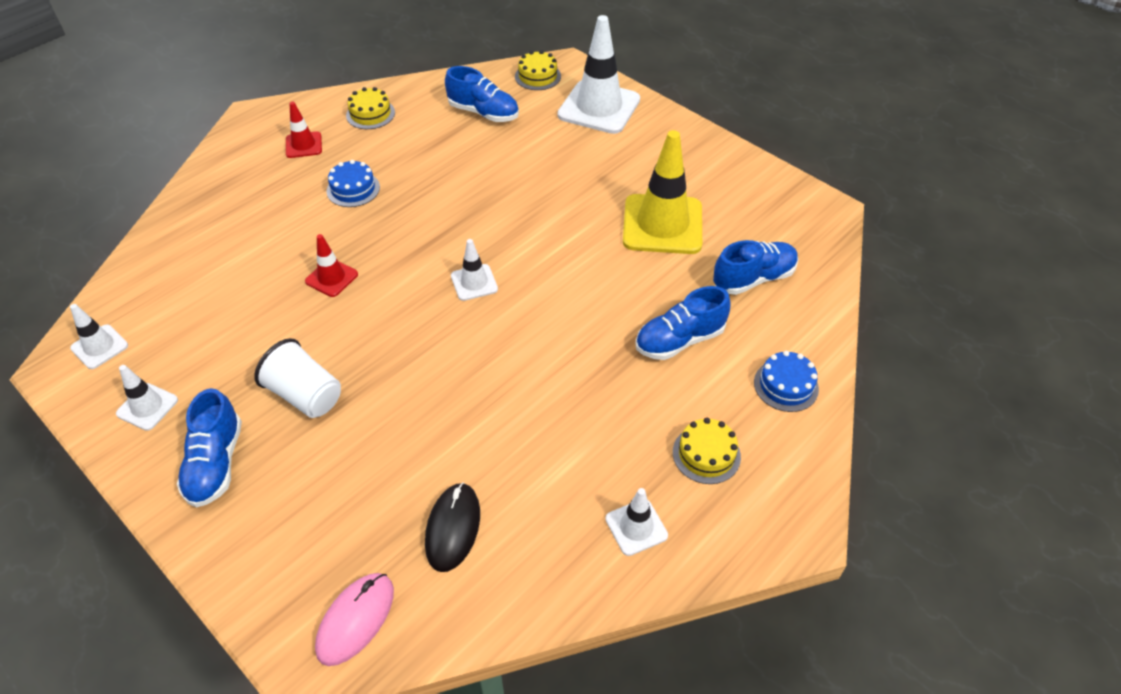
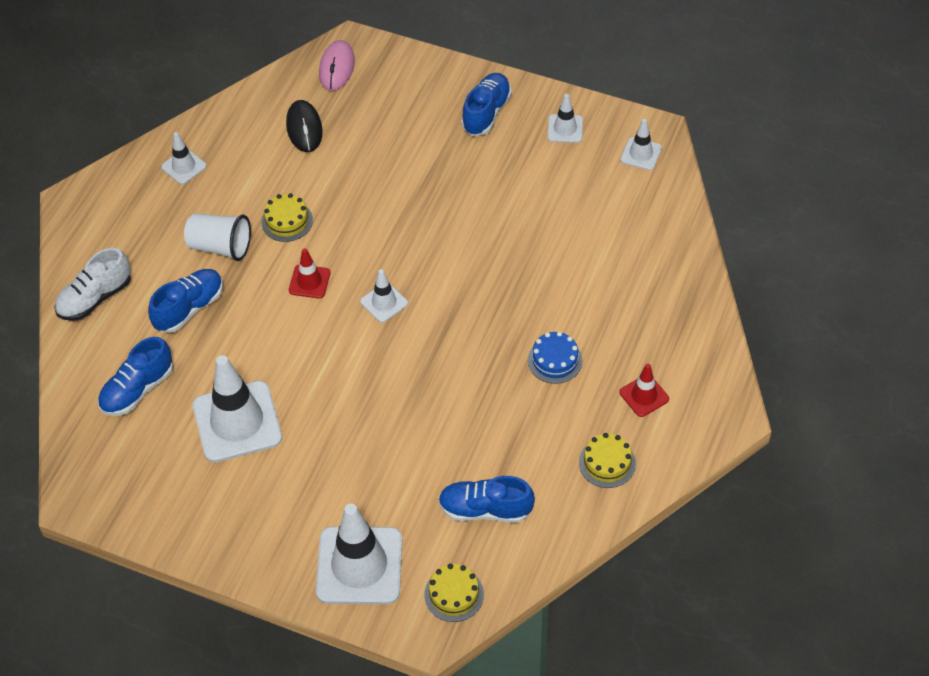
camera: 160 degrees right, 5 degrees up
(215, 463) = (486, 113): blue shoe -> blue shoe turned 45 degrees clockwise
(305, 395) = (459, 172): white cup -> white cup (220, 247)
(331, 278) = (507, 266): red traffic cone -> red traffic cone (309, 282)
(662, 224) = (237, 422): yellow traffic cone -> white traffic cone
(706, 454) = (147, 227): yellow cake -> yellow cake (287, 221)
(786, 385) = (95, 298): blue cake -> white shoe

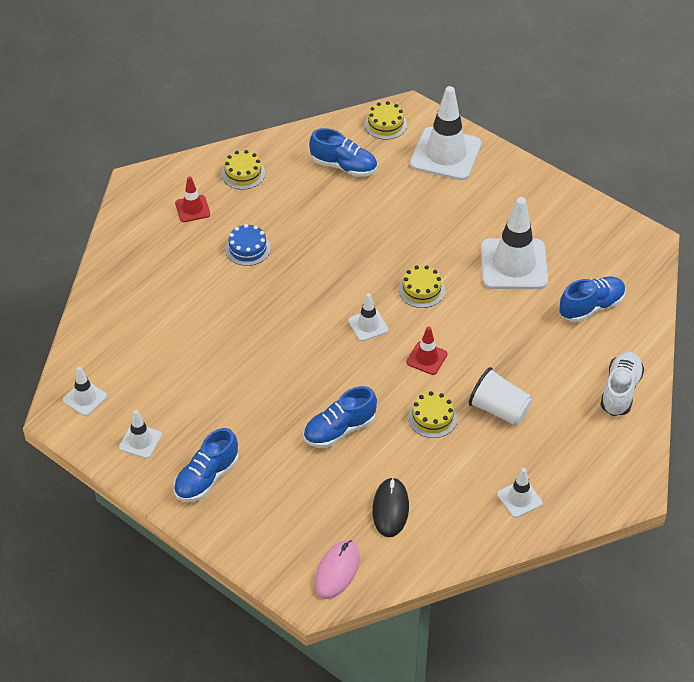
camera: 165 degrees left, 5 degrees down
(95, 298) = (620, 391): white shoe -> white shoe turned 45 degrees counterclockwise
(189, 308) = (537, 361): blue shoe -> blue shoe (339, 430)
(337, 360) = (421, 290): none -> yellow cake

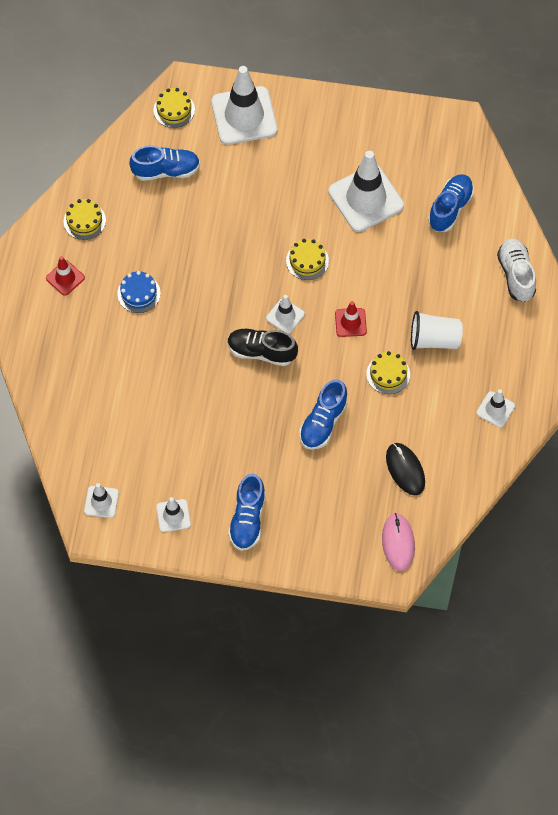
camera: 30 degrees left, 15 degrees up
(324, 344) = (261, 352): none -> black shoe

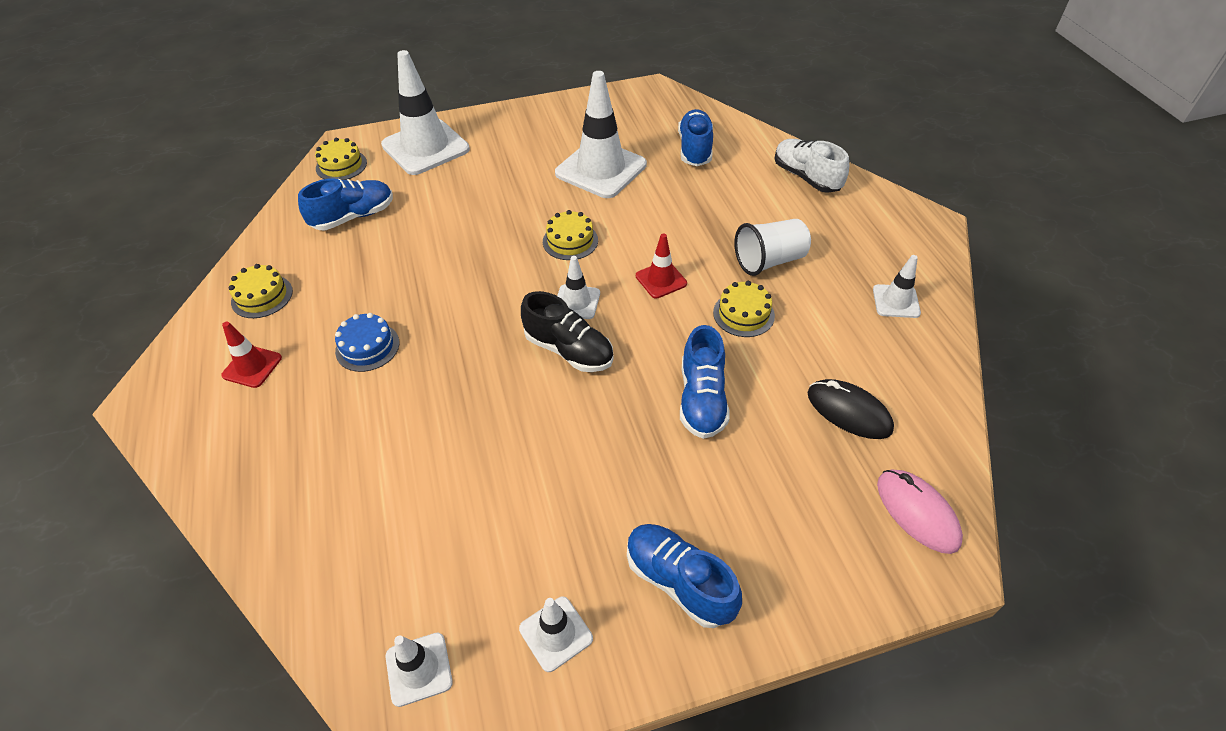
camera: 25 degrees left, 15 degrees down
(247, 519) = (679, 581): blue shoe -> blue shoe turned 150 degrees clockwise
(261, 352) = (569, 350): black shoe -> black shoe turned 135 degrees counterclockwise

